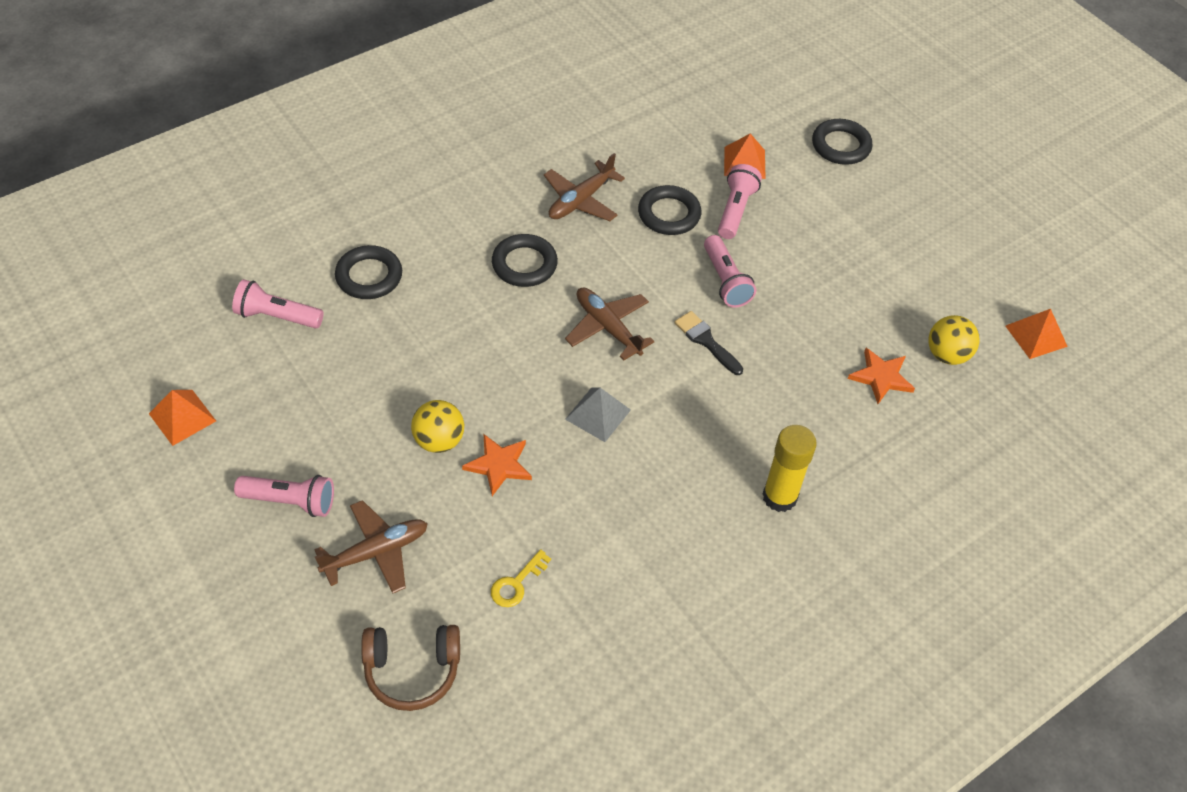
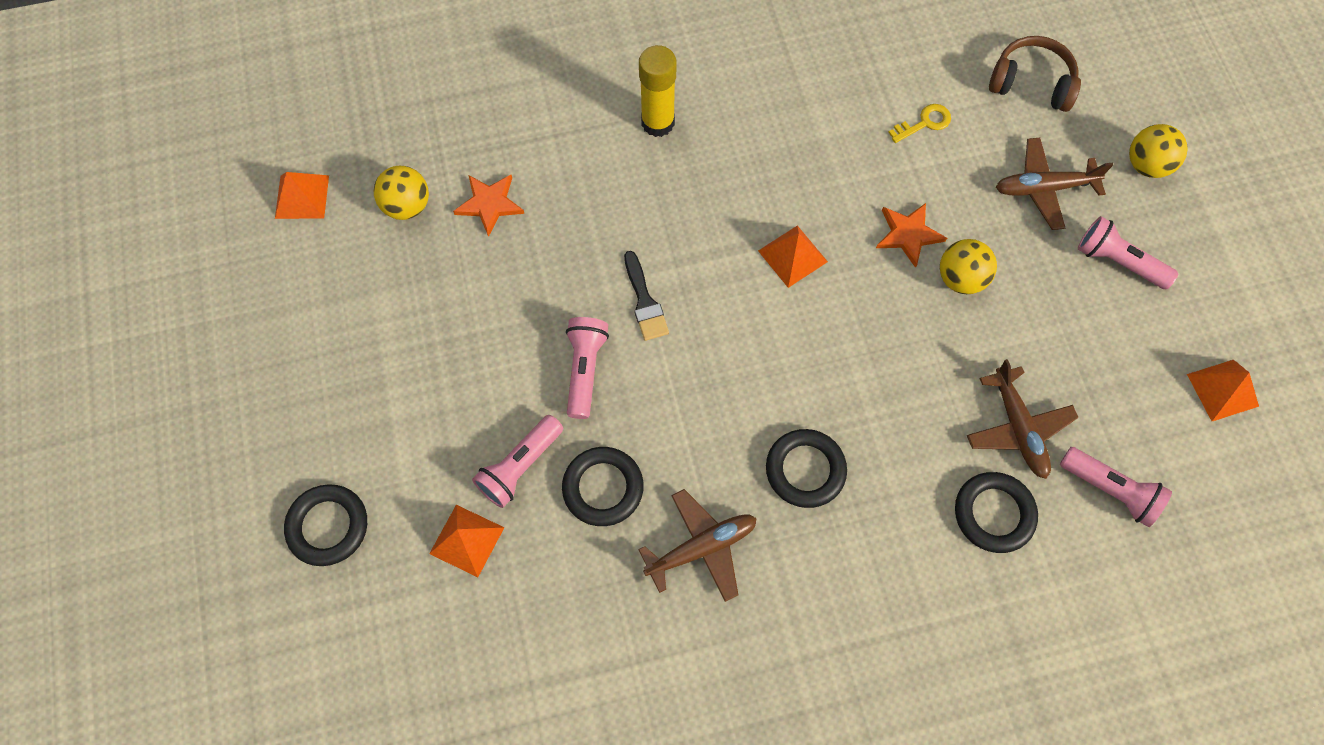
camera: 155 degrees left, 15 degrees up
(270, 613) = (1146, 165): none -> yellow ball
(597, 414) = (793, 256): grey pyramid -> orange pyramid
(607, 327) = (742, 353): brown plane -> brown plane (1018, 428)

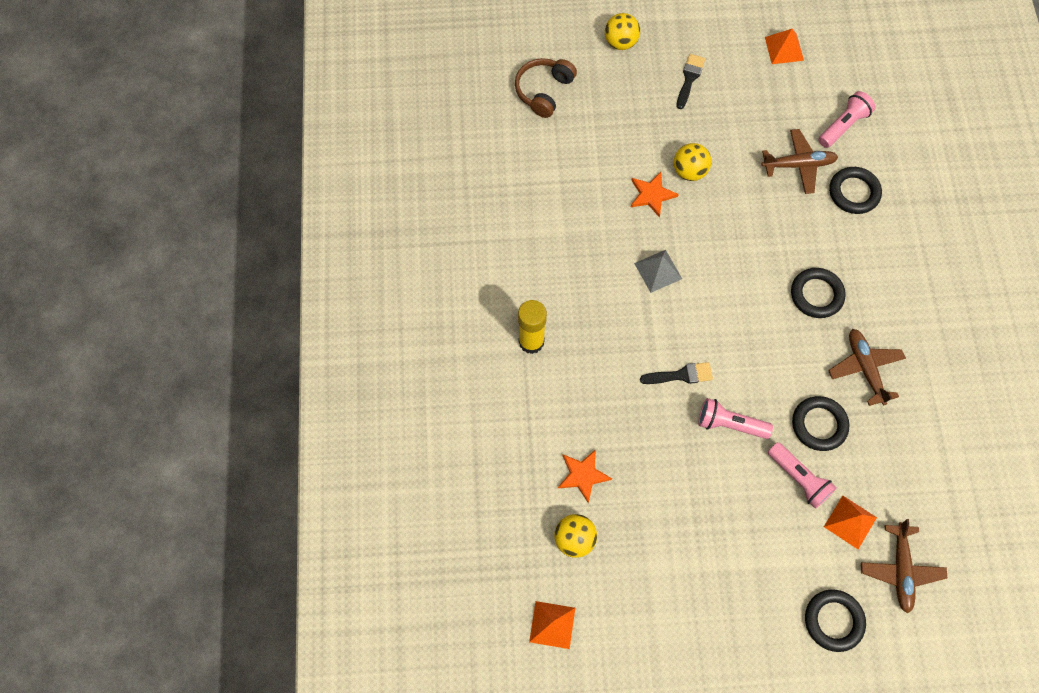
camera: 80 degrees left, 0 degrees up
(793, 256) = (658, 271): orange pyramid -> grey pyramid
(924, 123) = (564, 164): yellow key -> none
(1043, 188) = (628, 105): brown plane -> brown plane (900, 570)
(1118, 261) = (689, 78): pink flashlight -> black brush

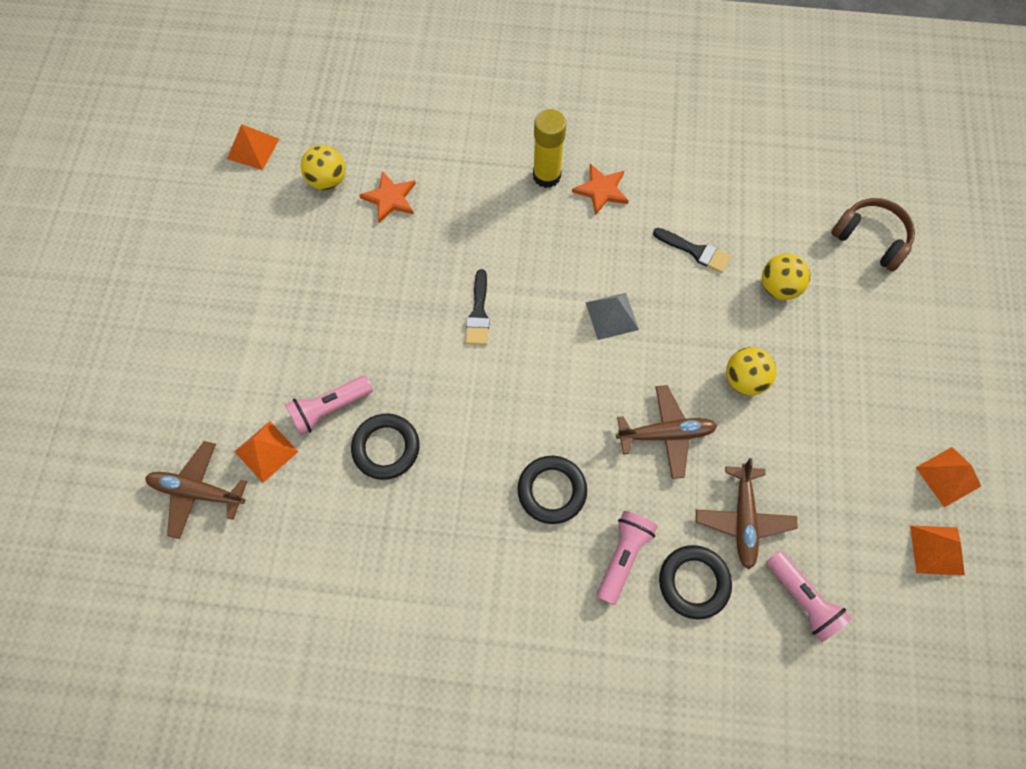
camera: 100 degrees right, 0 degrees up
(620, 42) = (945, 338): yellow ball -> yellow ball (778, 287)
(651, 195) = (715, 329): orange star -> orange star (601, 190)
(689, 78) = (887, 410): black brush -> black brush (695, 251)
(729, 42) = (948, 476): none -> orange pyramid
(729, 424) = (410, 351): pink flashlight -> pink flashlight (623, 556)
(833, 621) = (169, 404): black ring -> none
(864, 368) = (444, 523): brown plane -> brown plane (666, 434)

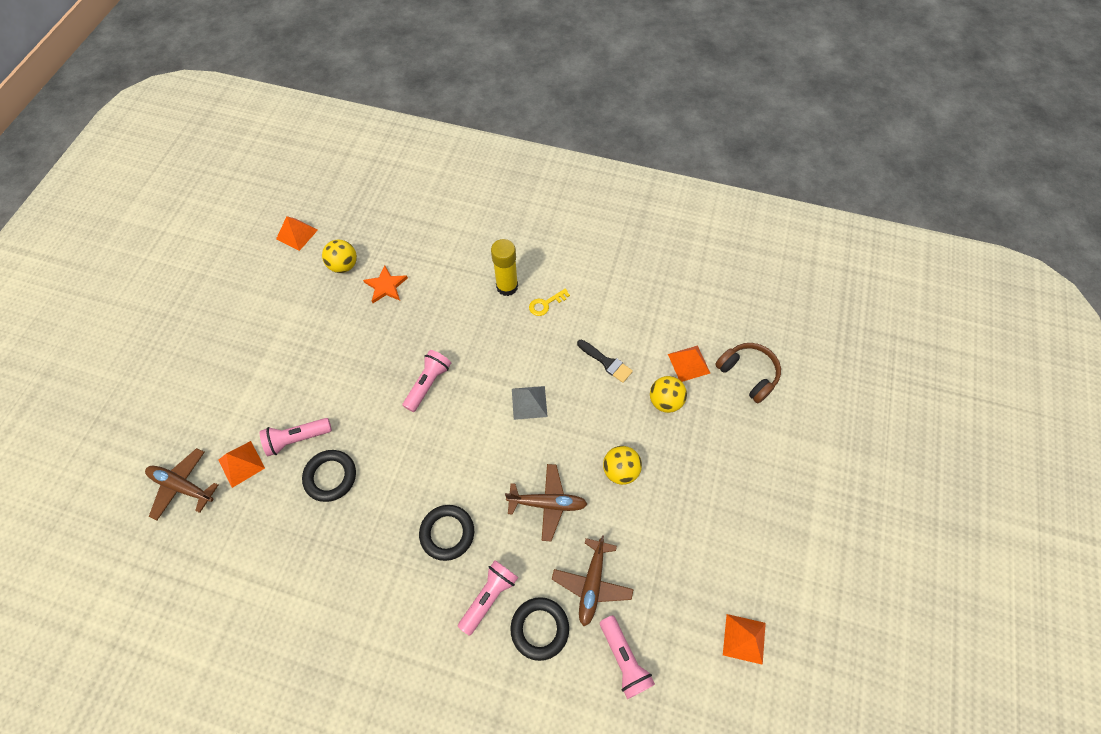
camera: 10 degrees right, 5 degrees down
(478, 313) = (428, 384): black brush -> pink flashlight
(601, 190) = (546, 304): orange star -> yellow key
(948, 476) = (767, 579): orange pyramid -> orange pyramid (688, 363)

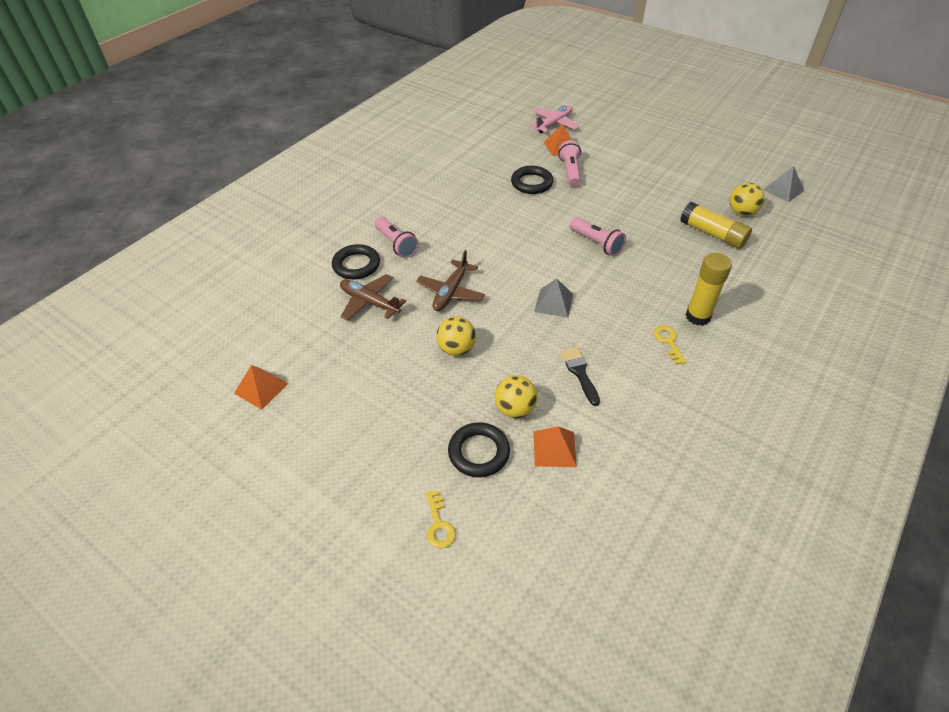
camera: 110 degrees right, 15 degrees down
(182, 486) = (554, 124): brown plane -> pink plane
(297, 234) = (783, 190): orange pyramid -> grey pyramid
(386, 286) = (713, 234): orange star -> yellow glue stick
(447, 533) = (457, 232): black ring -> black ring (479, 452)
(606, 362) = (579, 373): black brush -> black brush turned 105 degrees clockwise
(624, 659) = (303, 305): pink flashlight -> none
(748, 374) = (519, 506): brown headphones -> none
(789, 423) = (439, 524): none -> yellow key

